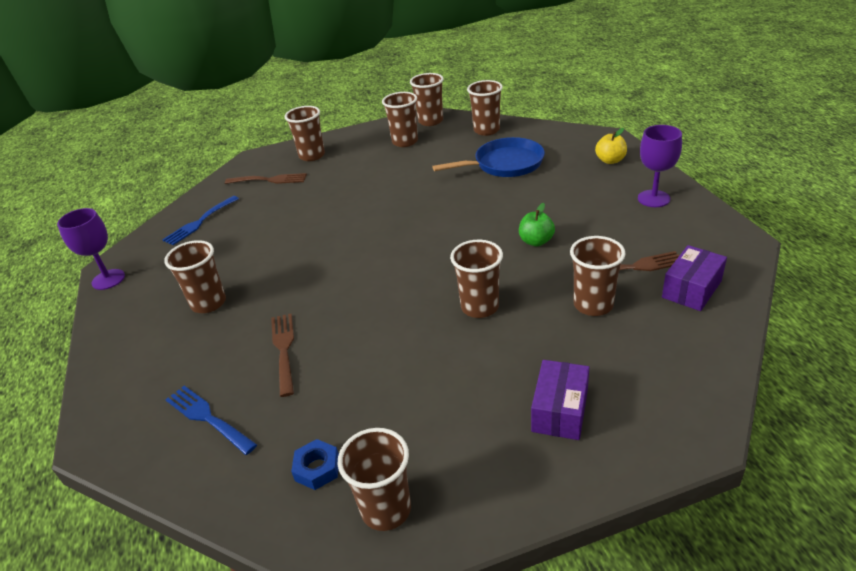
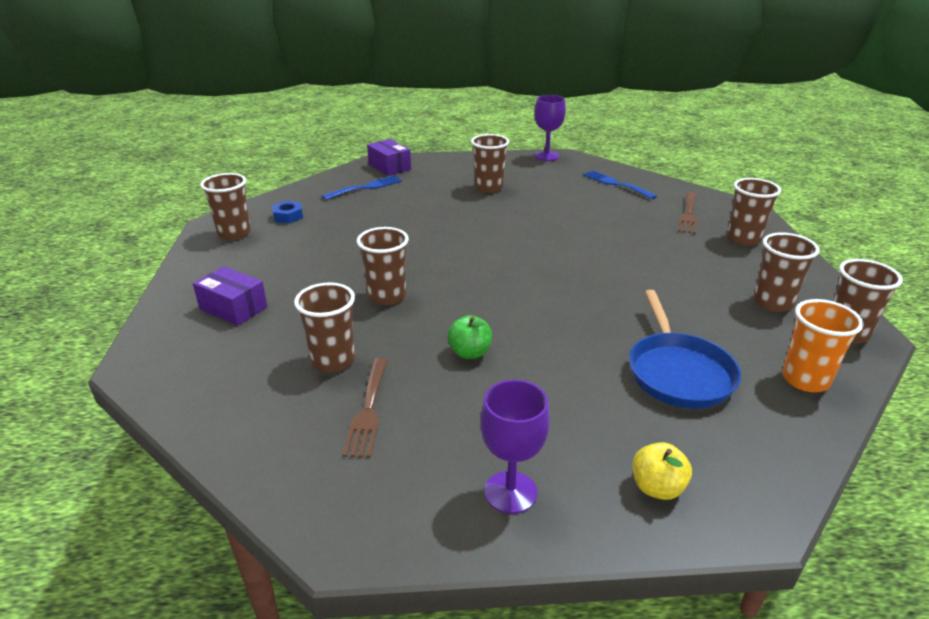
camera: 100 degrees right, 5 degrees down
(284, 349) = (409, 211): brown fork -> none
(486, 130) = (805, 379): brown cup -> orange cup
(691, 289) = (295, 441): purple box -> purple box (389, 167)

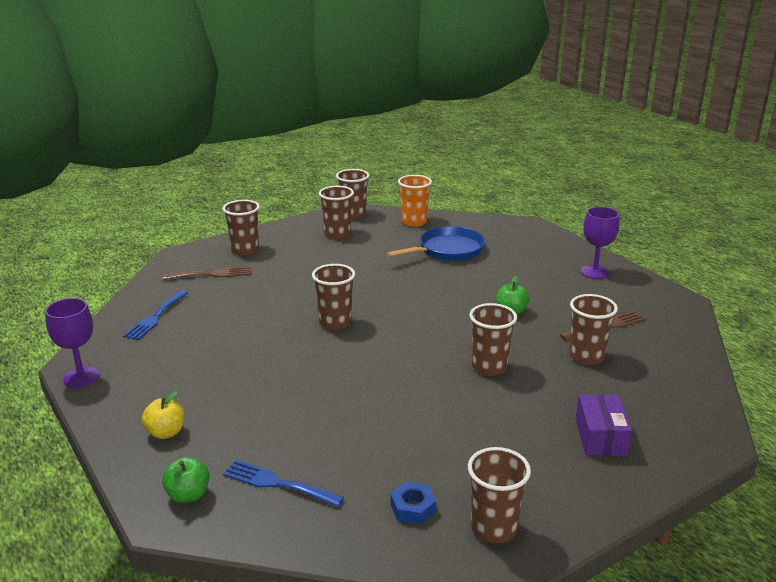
camera: 120 degrees left, 5 degrees down
(389, 167) = (188, 495): purple box -> green apple
(489, 188) = (214, 388): brown cup -> brown cup (335, 322)
(657, 488) = (542, 243): yellow apple -> yellow apple (166, 432)

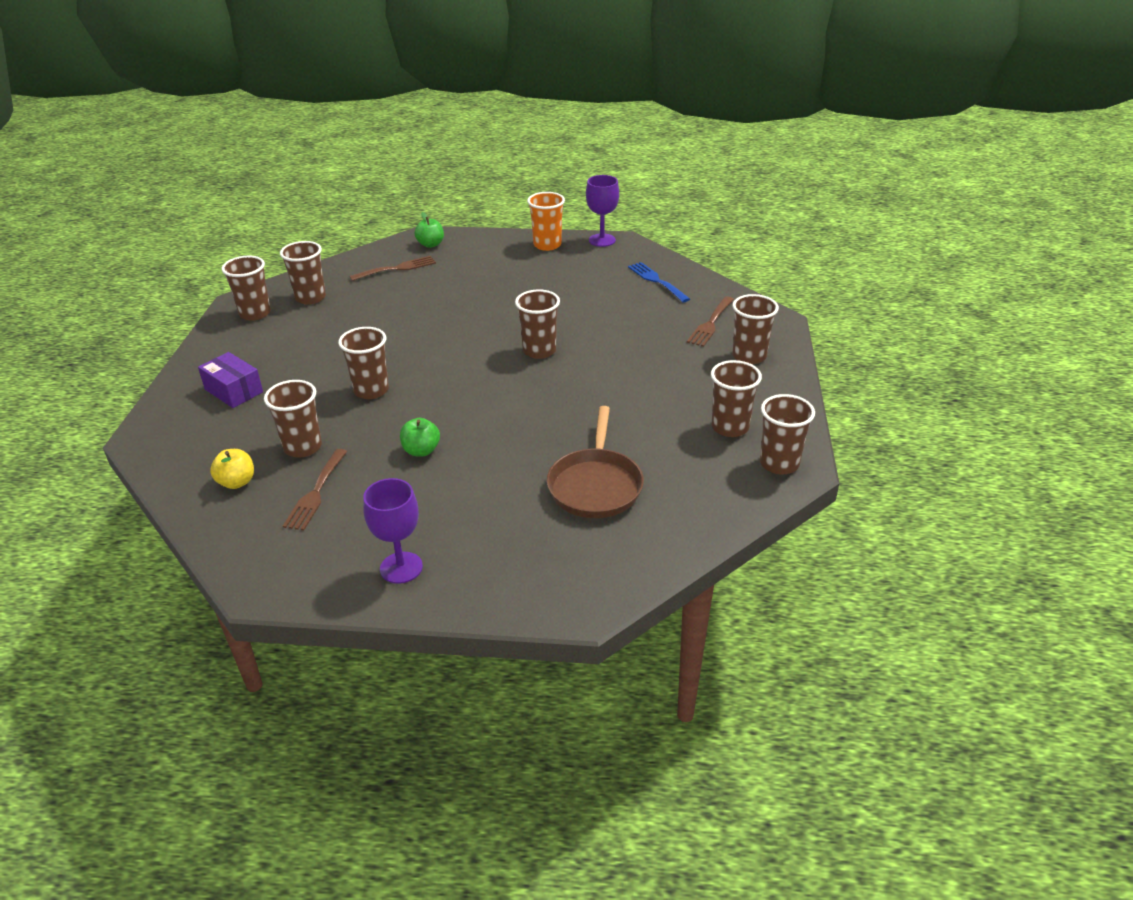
camera: 130 degrees right, 10 degrees up
(166, 432) = (496, 251): yellow apple -> yellow apple (237, 482)
(277, 483) = (397, 268): blue fork -> brown fork
(413, 508) = (310, 298): blue nut -> brown cup
(414, 222) = (706, 503): orange cup -> orange cup (547, 245)
(447, 250) = (595, 485): blue pan -> brown pan

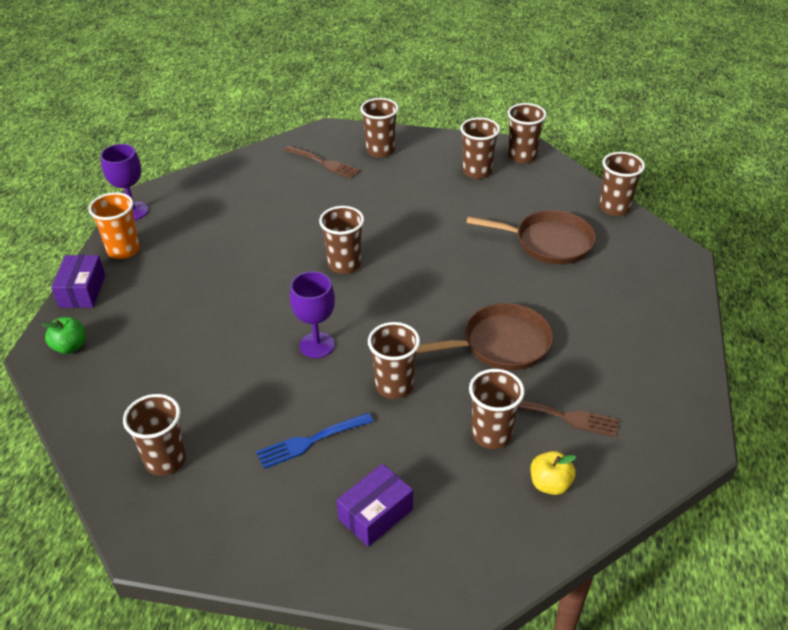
camera: 85 degrees left, 5 degrees up
(255, 313) = (187, 519): brown cup -> brown cup (614, 208)
(397, 268) = (122, 376): brown fork -> none
(401, 568) = (657, 352): purple goblet -> purple goblet (317, 345)
(421, 451) = (500, 344): green apple -> brown pan
(494, 238) = (82, 291): none -> purple box
(656, 281) = (236, 184): blue fork -> blue fork (310, 441)

